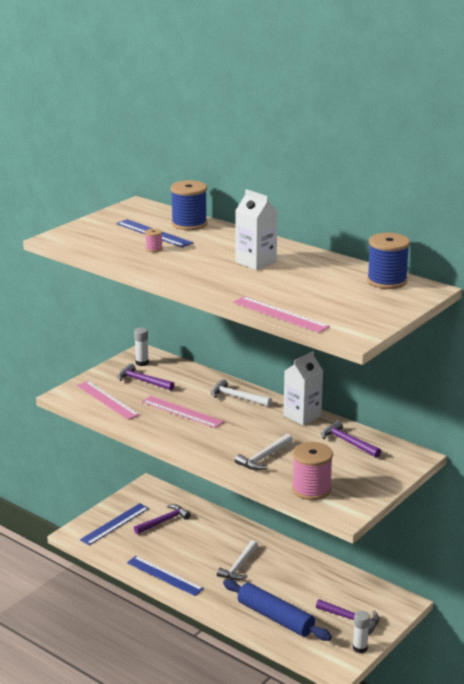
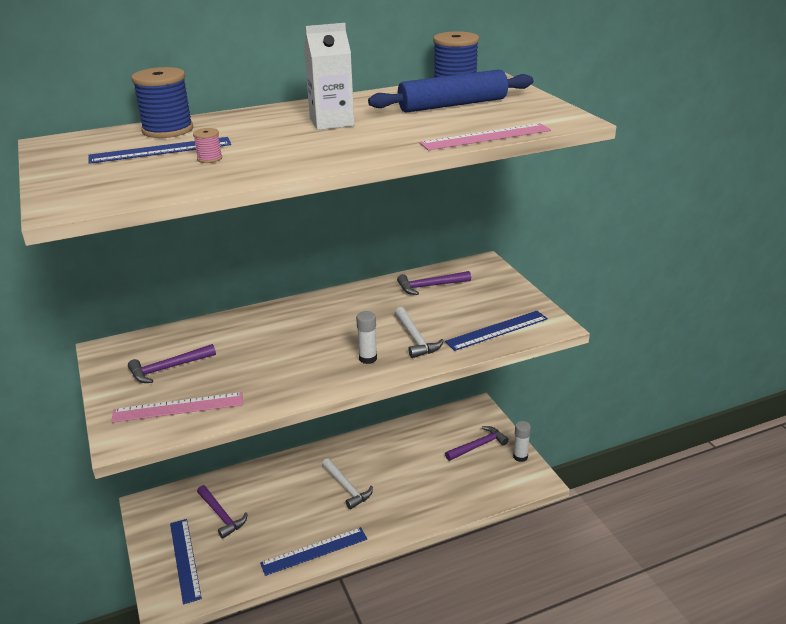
camera: 60 degrees left, 5 degrees up
(142, 363) = (126, 356): white glue stick -> white glue stick (368, 358)
(164, 521) = (221, 515): purple hammer -> purple hammer turned 150 degrees clockwise
(182, 412) = (269, 361): pink ruler -> none
(237, 397) = (280, 318): white hammer -> none
(275, 618) = (443, 493): blue rolling pin -> blue rolling pin (453, 105)
(302, 416) = (358, 294): white carton -> none
(311, 489) = (497, 330): pink spool -> blue ruler

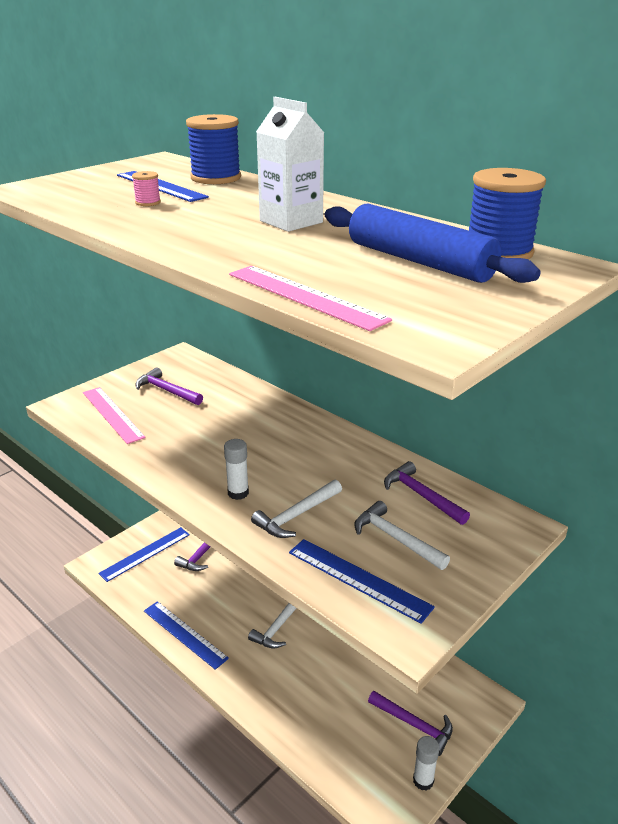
camera: 65 degrees right, 0 degrees up
(467, 307) = (395, 538): none -> white hammer

